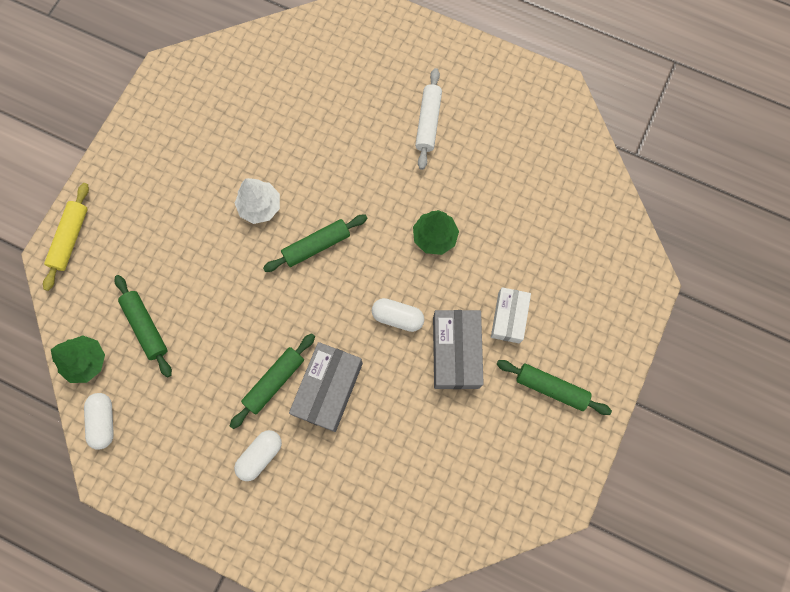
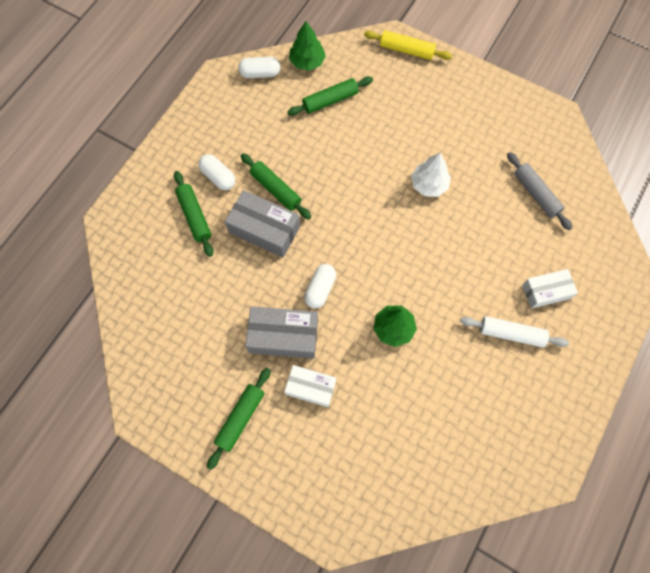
camera: 95 degrees right, 5 degrees down
(267, 96) = (536, 194): none -> grey rolling pin
(316, 245) = (390, 227): green rolling pin -> green rolling pin (195, 216)
(379, 89) = (546, 291): none -> white box

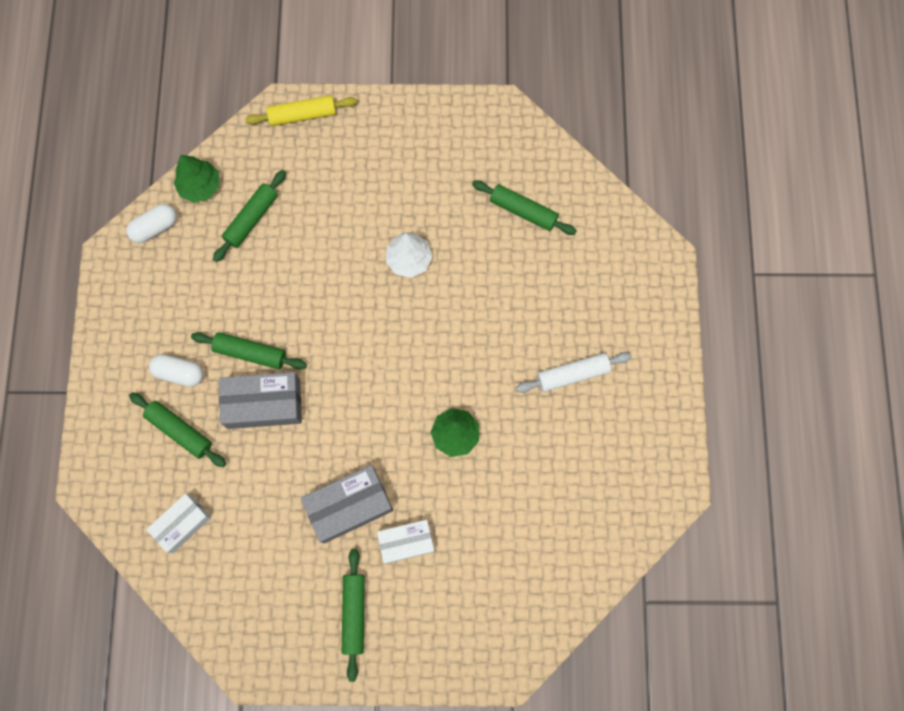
camera: 30 degrees left, 5 degrees up
(320, 289) = (359, 435): white capsule -> none
(536, 194) = (523, 211): grey rolling pin -> green rolling pin
(546, 291) = (584, 311): white box -> white box (182, 524)

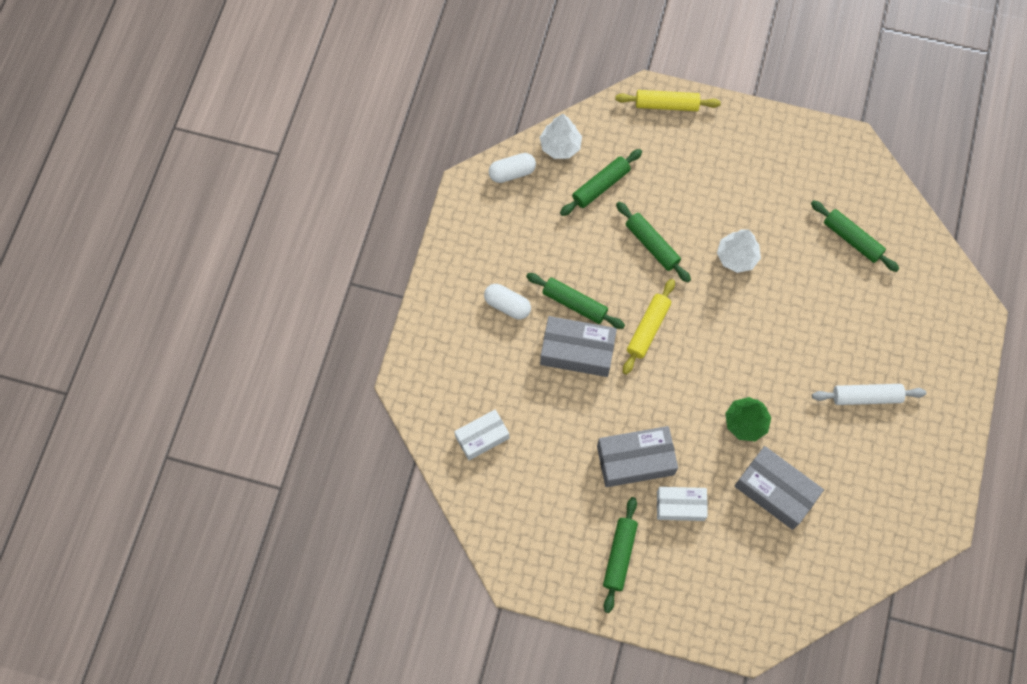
camera: 15 degrees right, 5 degrees down
(180, 431) = (497, 356): green rolling pin -> green rolling pin (652, 245)
(200, 186) = (560, 145): green tree -> white tree
(333, 360) = (648, 329): none -> yellow rolling pin
(501, 499) = (775, 491): none -> grey box

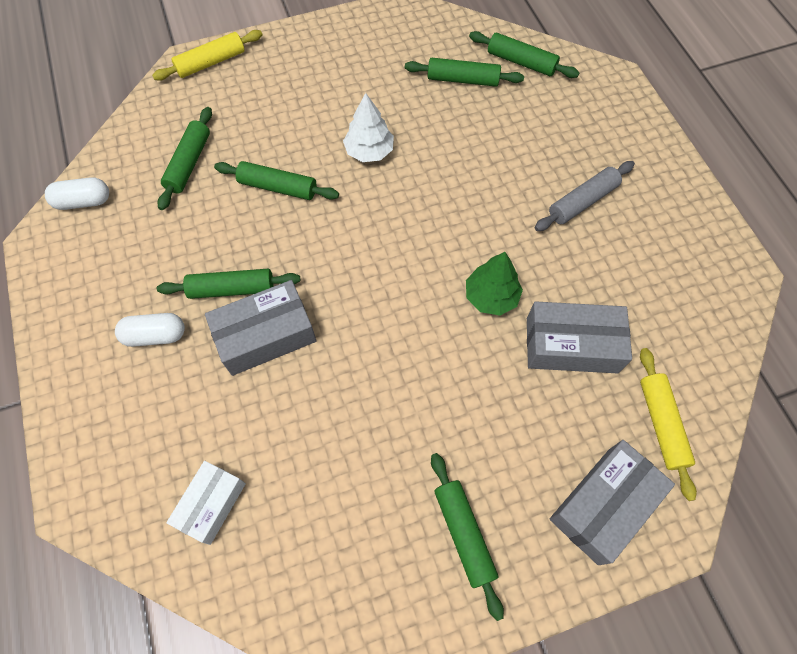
camera: 35 degrees left, 5 degrees down
(512, 172) = (83, 201): white capsule -> white capsule turned 45 degrees clockwise
(560, 145) = (123, 150): white tree -> none
(635, 460) = (406, 411): grey box -> grey box (603, 505)
(648, 329) = (327, 267): yellow rolling pin -> yellow rolling pin (661, 424)
(680, 506) = (489, 427): white box -> none
(866, 397) = (582, 202): white rolling pin -> grey rolling pin
(911, 252) = (521, 62): none -> green rolling pin

